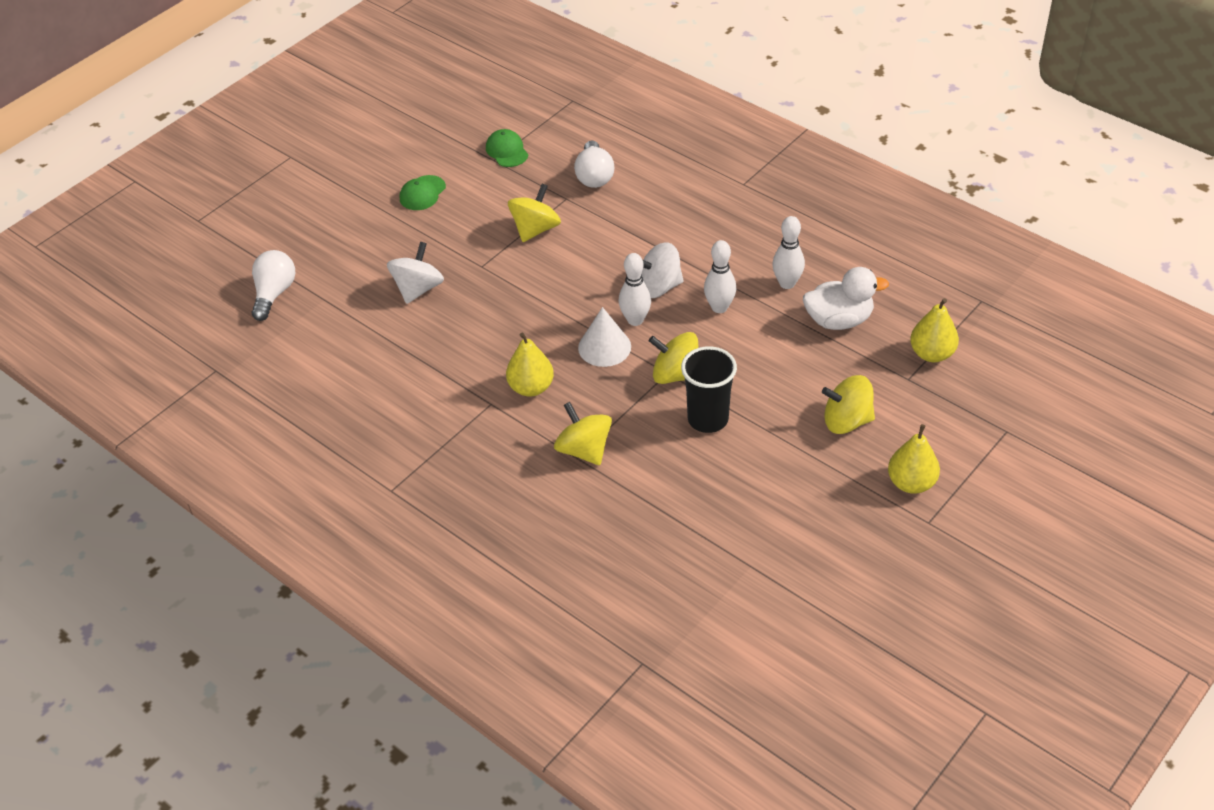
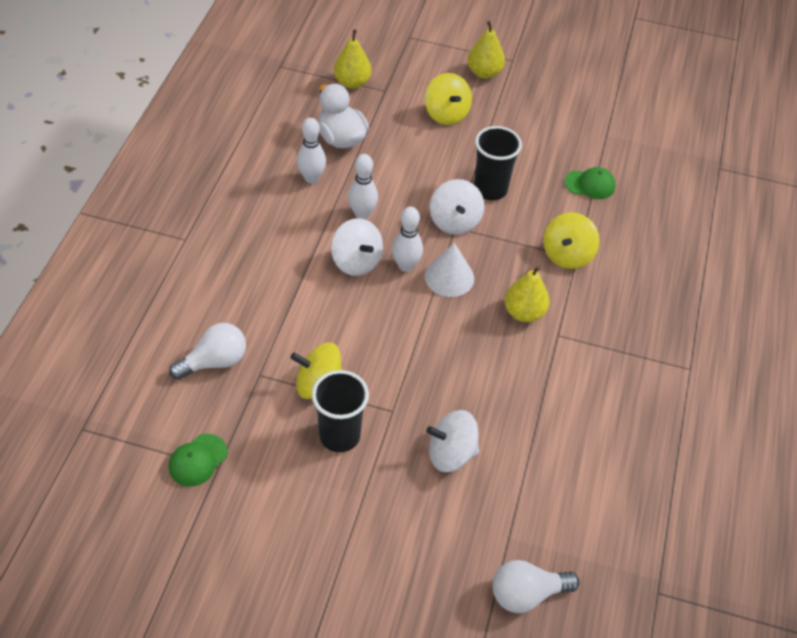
camera: 120 degrees left, 5 degrees up
(422, 193) = (302, 516): green cap -> green cap (590, 184)
(478, 229) = (339, 435): none -> black cup
(675, 374) = (454, 221): yellow spinning top -> white spinning top

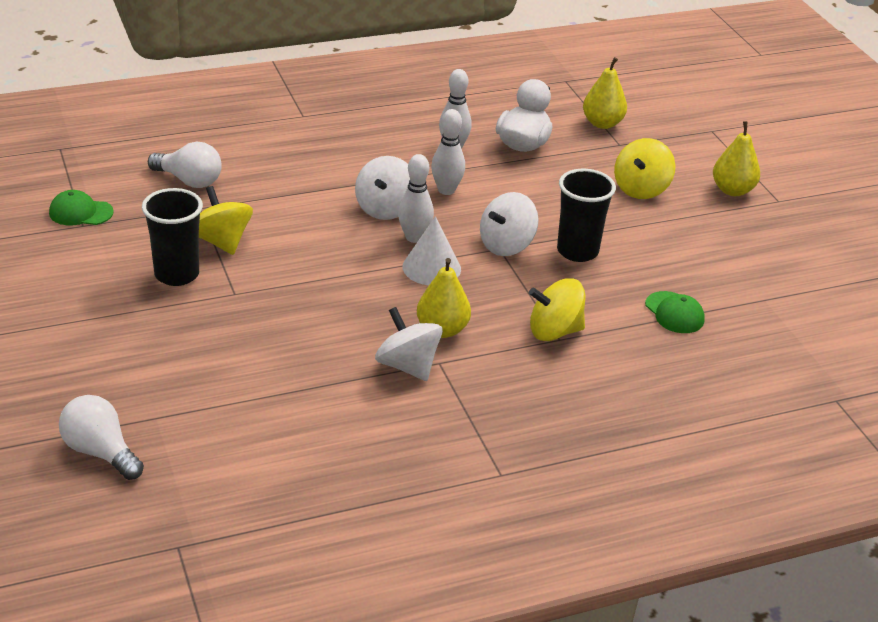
camera: 55 degrees right, 15 degrees down
(451, 453) = (219, 346): white spinning top -> white spinning top (407, 366)

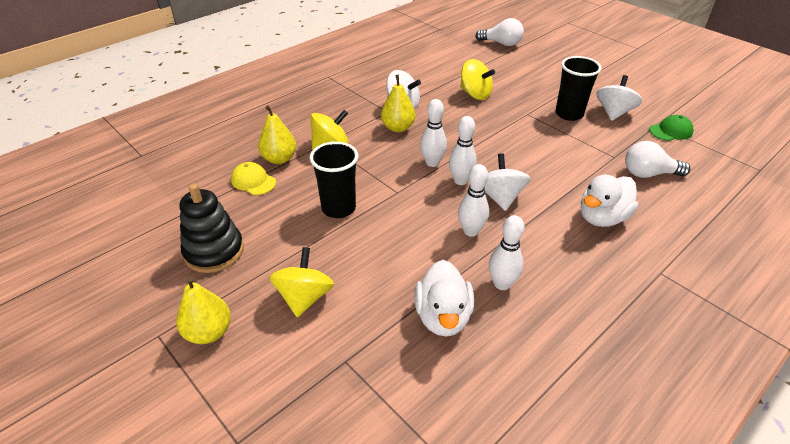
camera: 160 degrees right, 5 degrees up
(221, 241) = (571, 139): yellow spinning top -> yellow spinning top (475, 94)
(299, 162) = (602, 218): none -> white duck
(431, 267) = (432, 163): white cone -> white bowling pin
(506, 245) = (393, 196): white spinning top -> white spinning top (613, 113)
(602, 123) = (376, 393): yellow pear -> yellow pear (279, 159)
(674, 313) = (253, 181): green cap -> yellow cap
(727, 249) = (214, 251): none -> black stacking toy

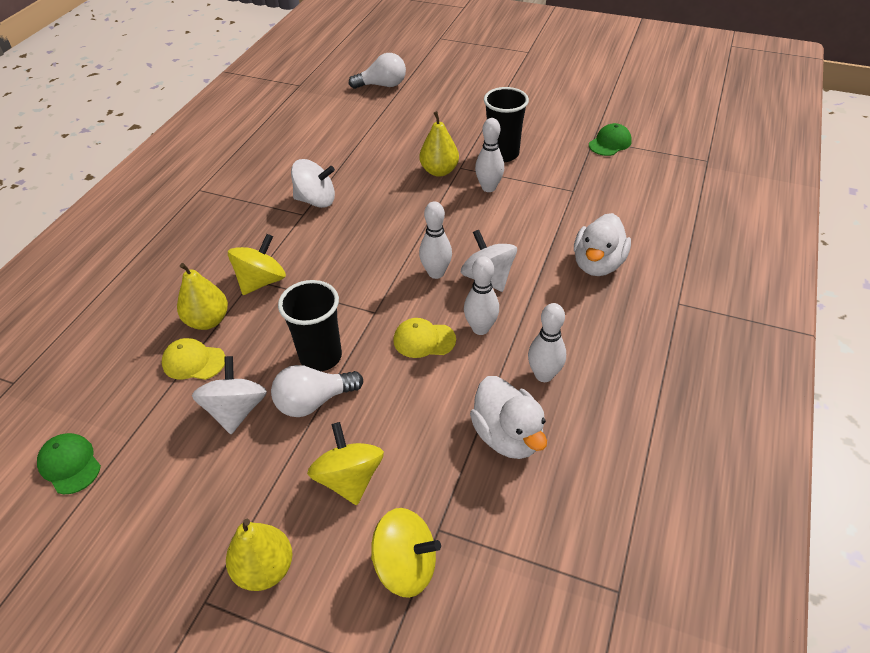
camera: 25 degrees left, 5 degrees up
(139, 215) = (70, 464): none -> green cap
(214, 251) = (204, 470): black stacking toy -> none
(398, 128) = (327, 231): yellow pear -> yellow pear (439, 171)
(421, 224) = (424, 340): none -> yellow cap
(432, 163) = (392, 262): white bowling pin -> white bowling pin (488, 188)
(475, 94) = (390, 160): yellow spinning top -> yellow spinning top (406, 565)
(613, 113) = (546, 138): white spinning top -> white spinning top (236, 410)
(648, 174) = (614, 199): white light bulb -> white light bulb (314, 401)

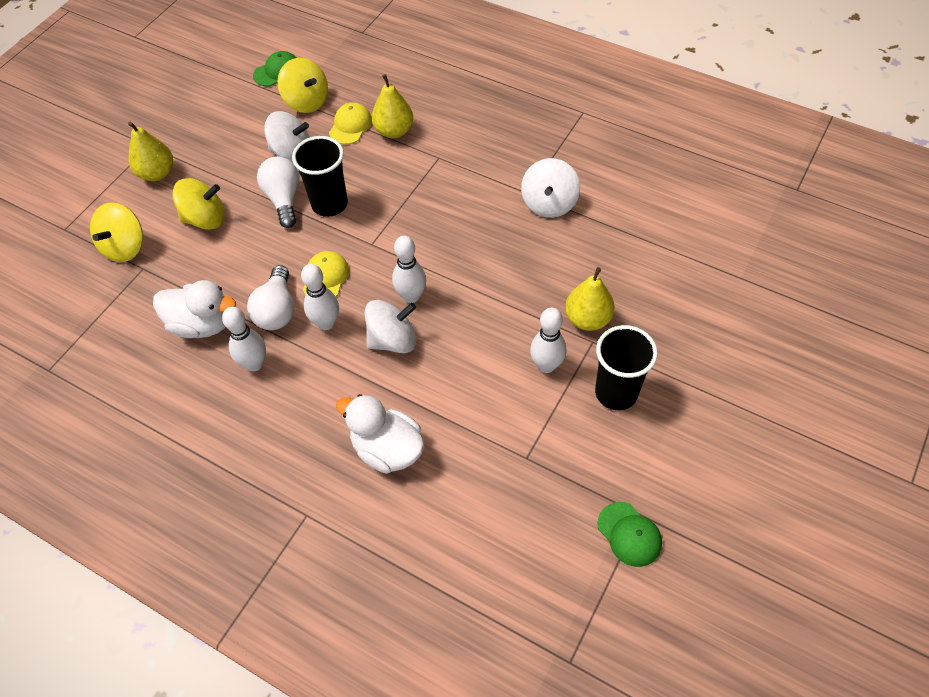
camera: 100 degrees right, 10 degrees up
(261, 281) = (434, 163): yellow spinning top -> yellow spinning top (306, 101)
(382, 85) = (796, 276): white light bulb -> white light bulb (277, 310)
(507, 436) = (202, 324): white duck -> white duck turned 150 degrees counterclockwise

